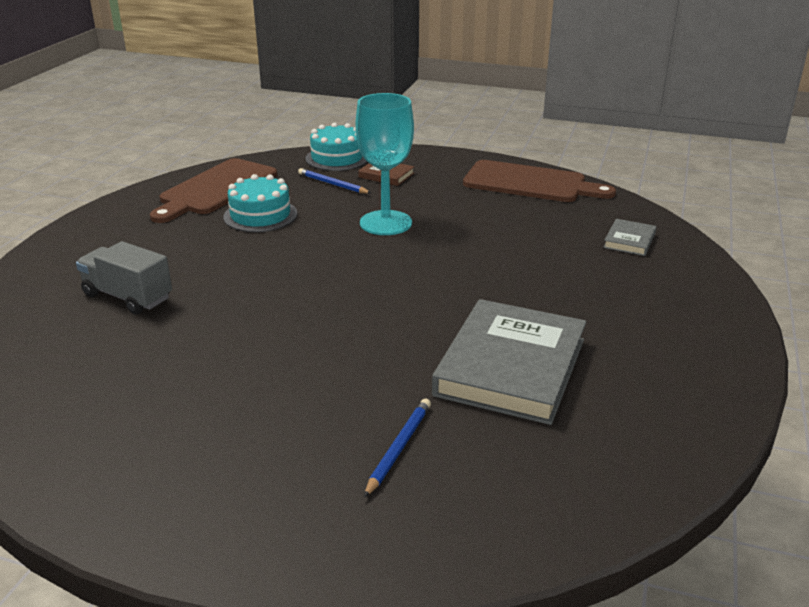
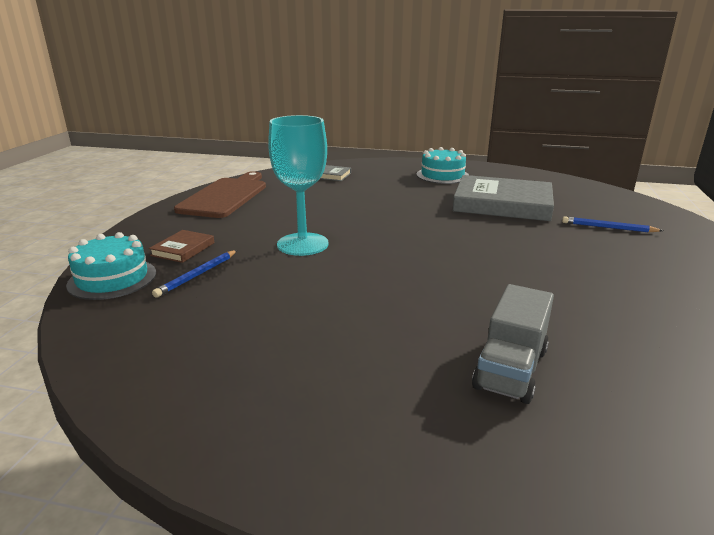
camera: 95 degrees left, 5 degrees down
(215, 189) = (184, 357): brown cutting board -> none
(260, 215) = (280, 310): turquoise cake -> turquoise cake (442, 175)

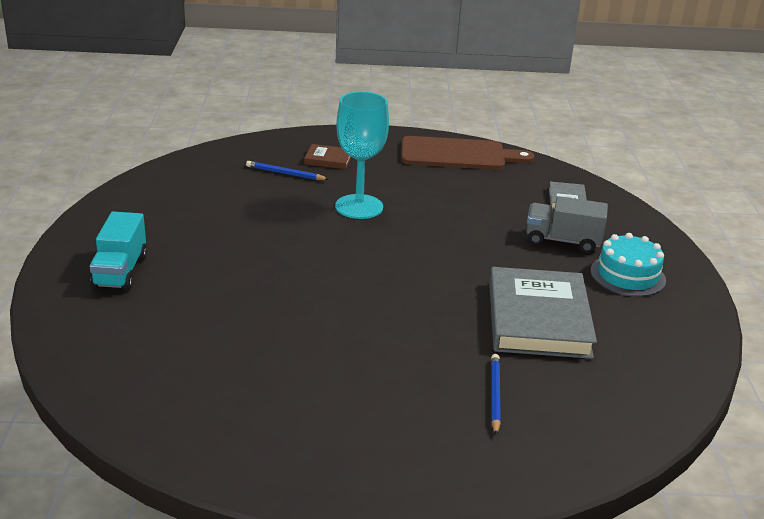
camera: 75 degrees right, 5 degrees up
(112, 278) = (270, 146): turquoise cake -> none
(419, 420) = (120, 271): none -> turquoise truck
(510, 369) = (177, 306): grey truck -> grey truck (562, 241)

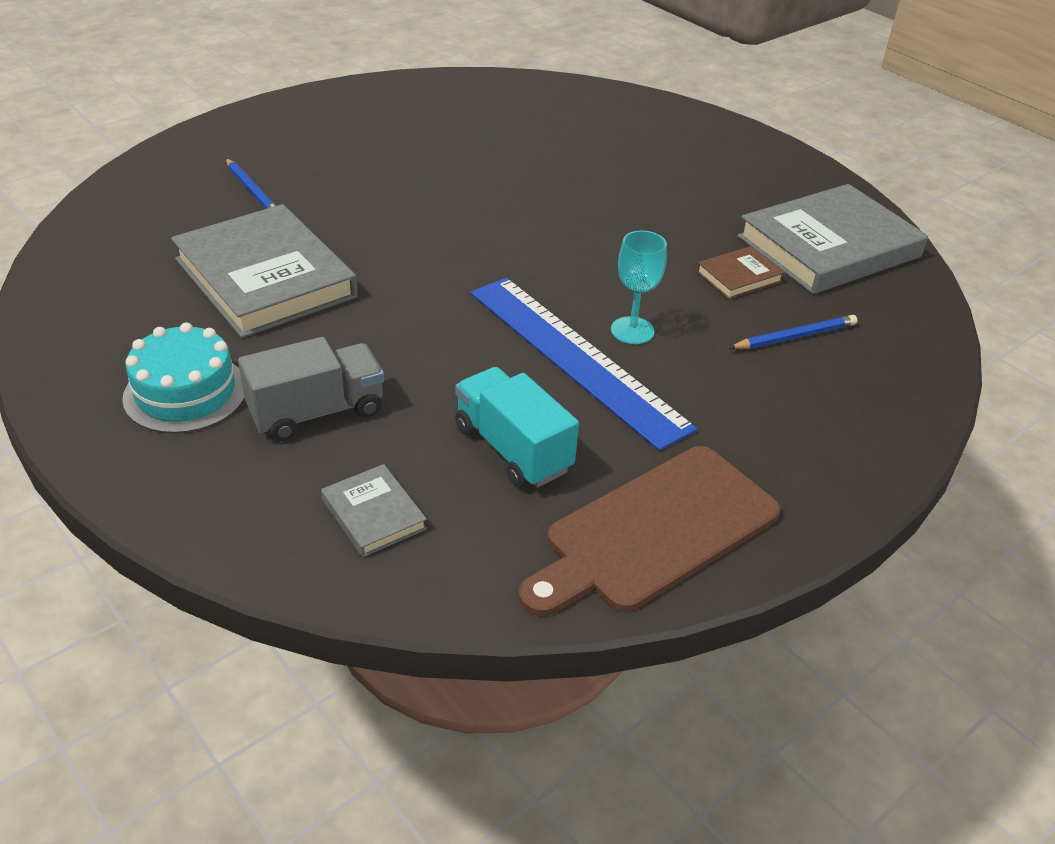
camera: 140 degrees right, 10 degrees up
(120, 271) = (703, 154): turquoise truck -> turquoise truck (512, 449)
(179, 193) = (829, 247): none -> grey book
(328, 159) = (796, 395): brown book -> brown book (738, 277)
(359, 207) = (632, 330): turquoise goblet -> turquoise goblet, size x0.57
(405, 209) = (576, 357): none -> blue ruler

